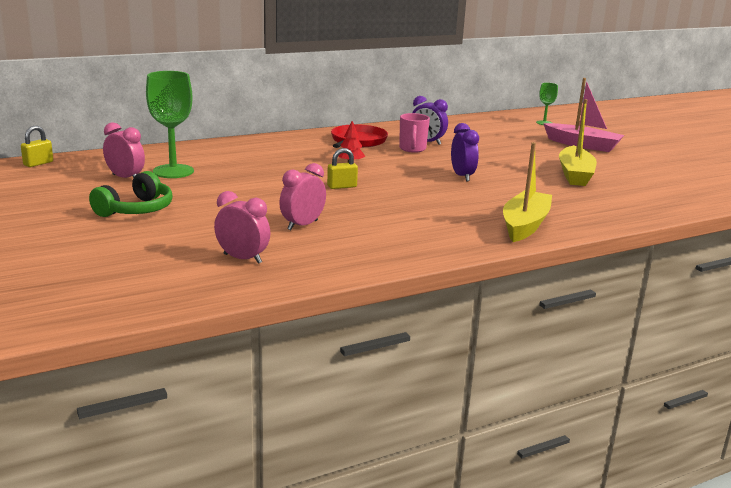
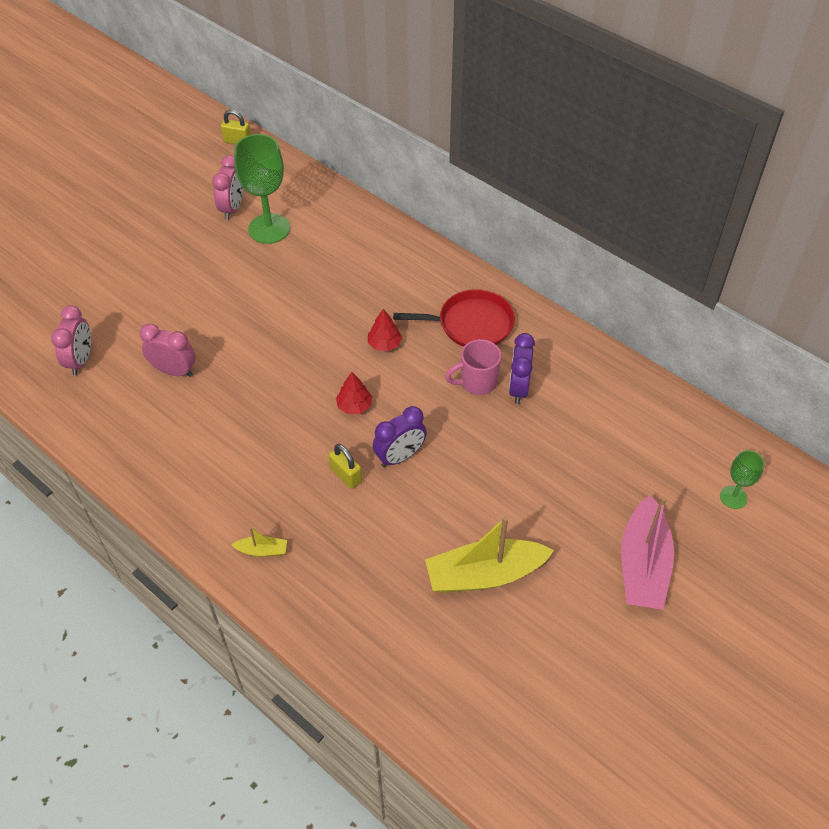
camera: 70 degrees right, 30 degrees up
(136, 210) = (157, 252): green headphones -> none
(342, 186) = (299, 363): yellow padlock -> yellow padlock (346, 475)
(403, 179) = (354, 406): none -> red tree
(524, 225) = (262, 550): yellow boat -> yellow boat, size x0.44

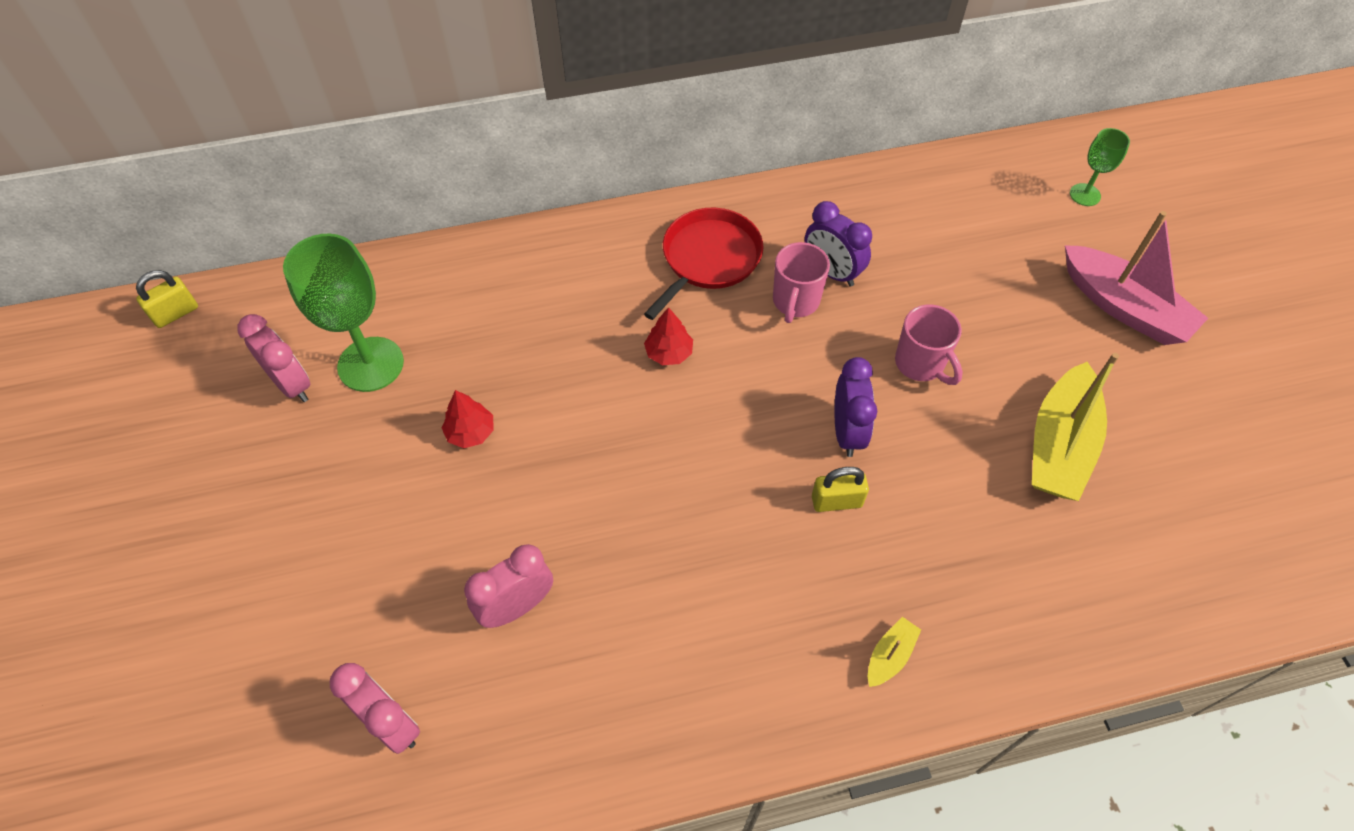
camera: 55 degrees left, 5 degrees up
(354, 406) = (738, 434): red tree -> red tree (470, 432)
(485, 470) = (920, 364): none -> pink mug

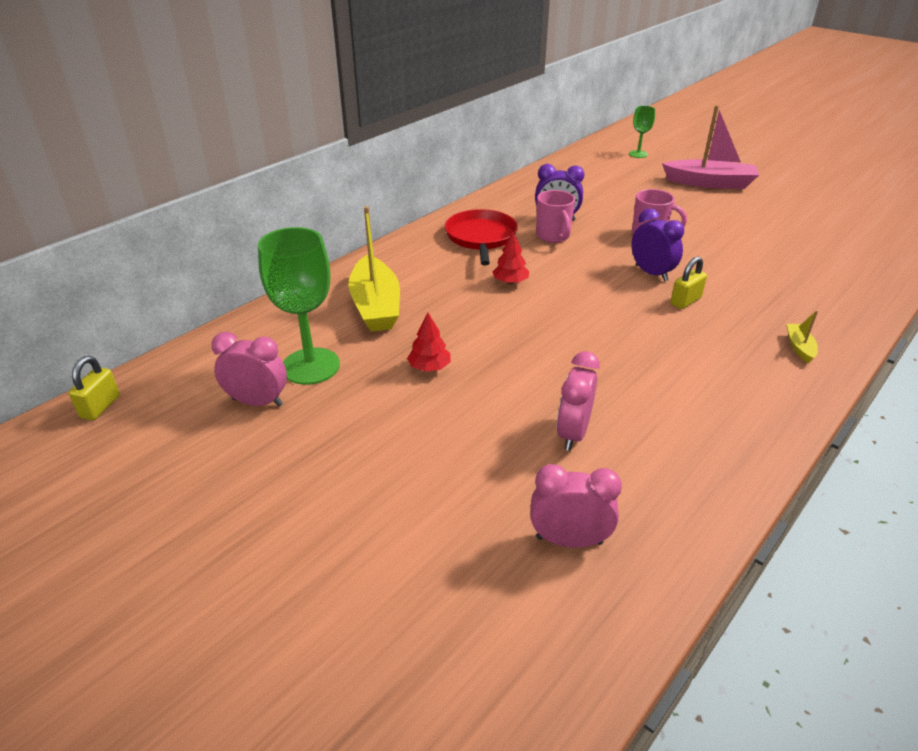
camera: 35 degrees left, 20 degrees down
(1059, 445) = (754, 237): yellow boat -> yellow boat (376, 306)

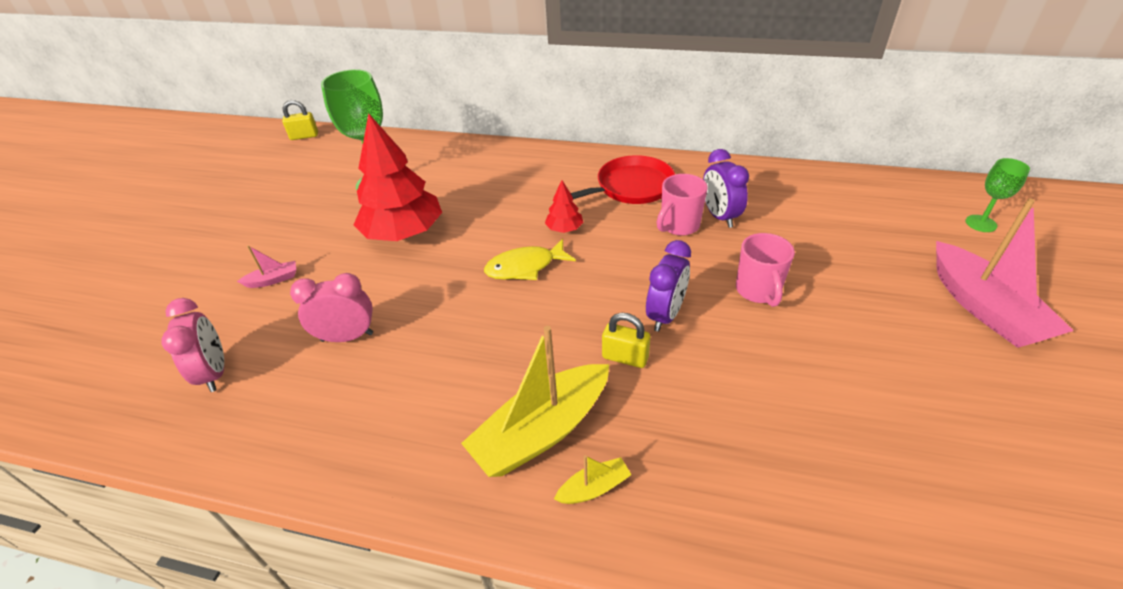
camera: 65 degrees right, 5 degrees up
(257, 402) = (329, 181): pink clock -> none
(376, 306) = (473, 179): yellow boat -> yellow boat (542, 431)
(429, 367) = (403, 233): red tree -> red tree, size x2.25
(430, 475) = (273, 280): none -> pink boat
(547, 313) = (525, 267): none -> yellow fish

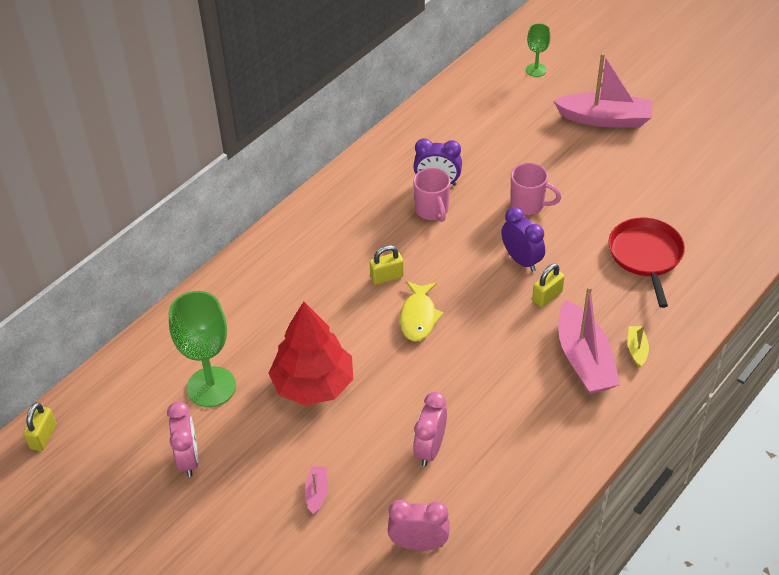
camera: 65 degrees left, 5 degrees up
(298, 200) = (188, 459): none -> pink clock
(542, 431) = (584, 360): yellow boat -> pink boat
(564, 229) = (387, 277): red tree -> yellow padlock
(631, 187) = (360, 215): red pan -> red pan (646, 256)

